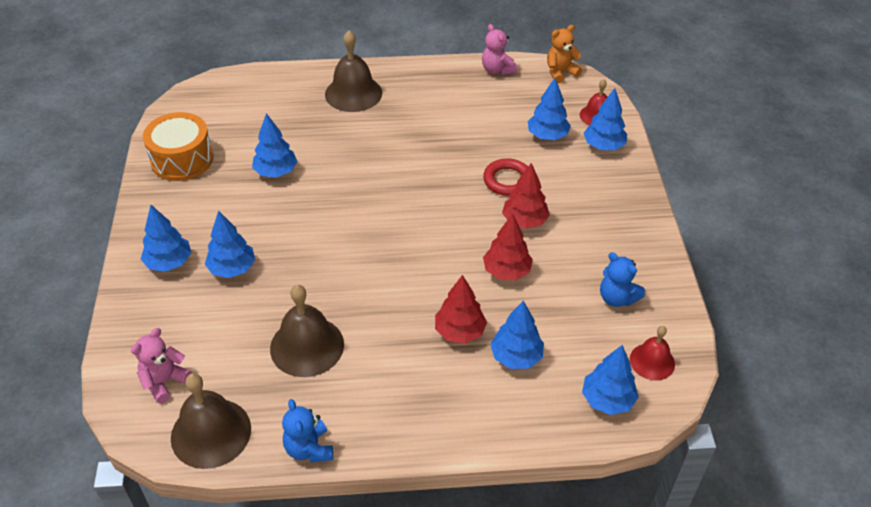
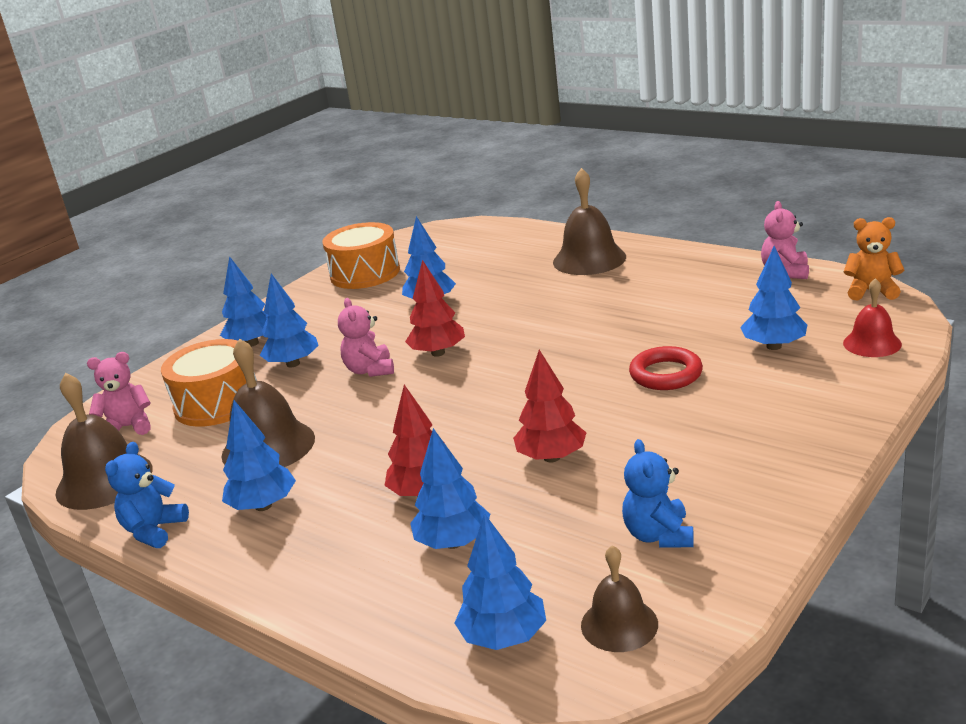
camera: 45 degrees right, 20 degrees down
(214, 328) = (217, 403): none -> orange drum
(303, 251) = (370, 370): none -> pink teddy bear
(524, 221) = (637, 418): red tree -> red tree (438, 353)
(603, 146) = (843, 375): blue tree -> blue tree (263, 506)
(652, 361) = (619, 624): red bell -> brown bell

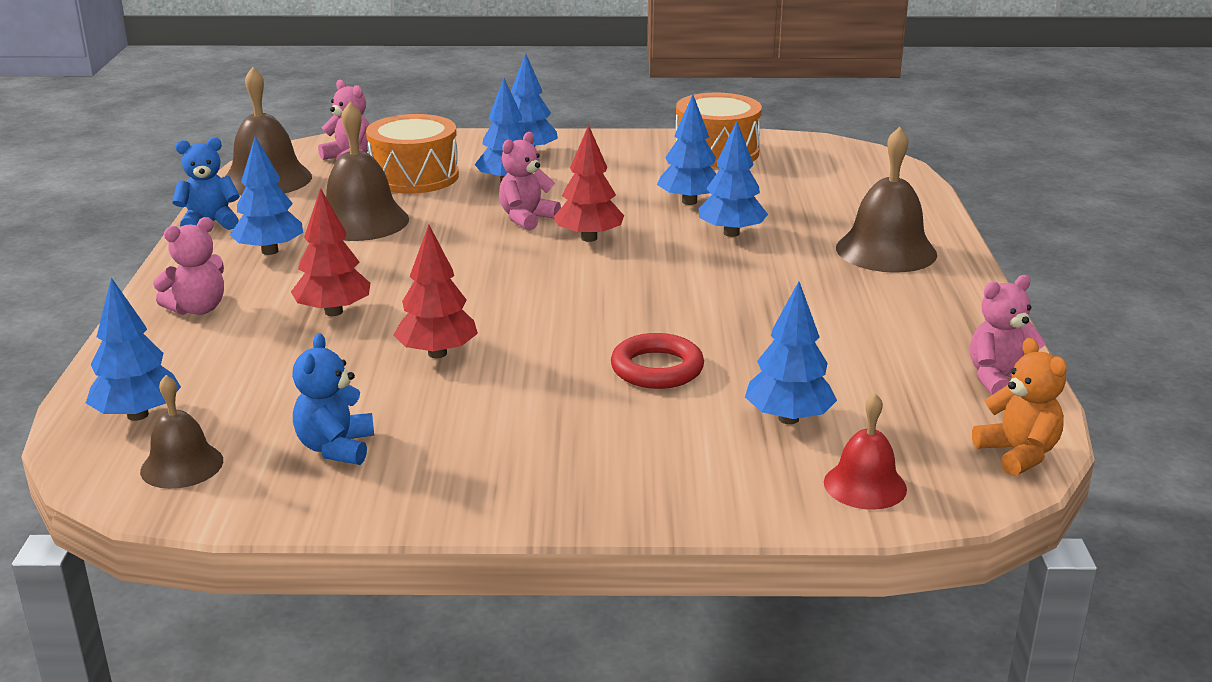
camera: 50 degrees right, 0 degrees up
(331, 568) = (198, 309): none -> pink teddy bear
(453, 542) = (264, 349): blue tree -> blue tree (731, 233)
(658, 535) = (336, 448): blue teddy bear -> blue teddy bear turned 45 degrees counterclockwise

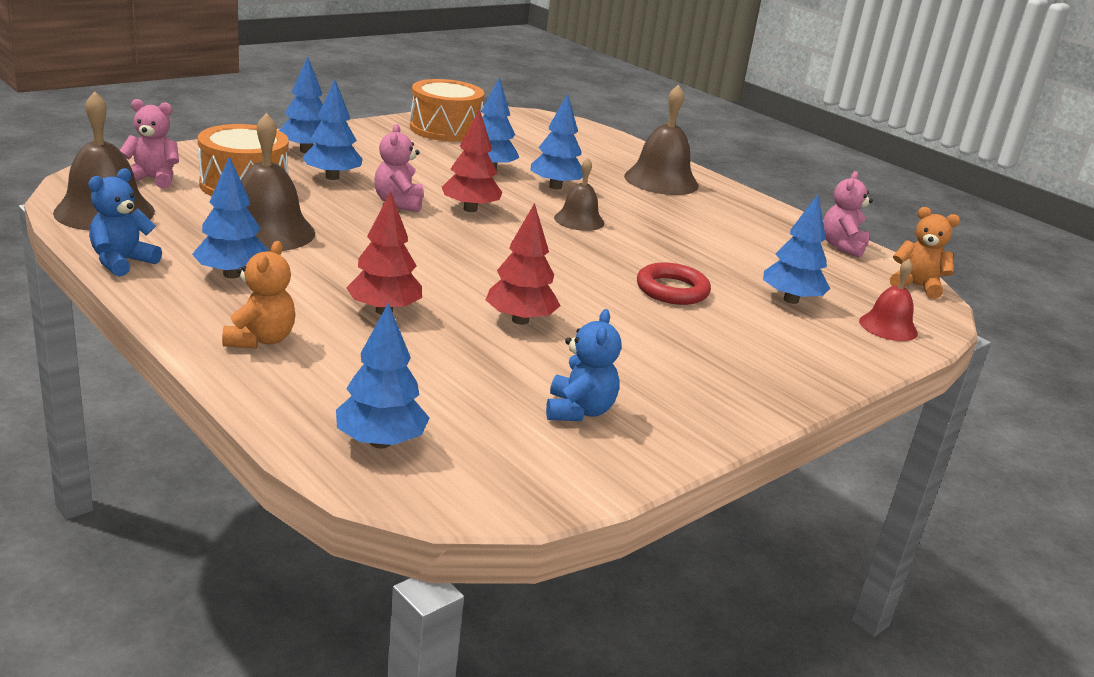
camera: 45 degrees left, 0 degrees up
(182, 465) = (494, 466): brown bell -> brown bell (579, 220)
(198, 309) = (260, 340): pink teddy bear -> orange teddy bear
(336, 448) = (579, 411): blue teddy bear -> blue teddy bear turned 135 degrees counterclockwise

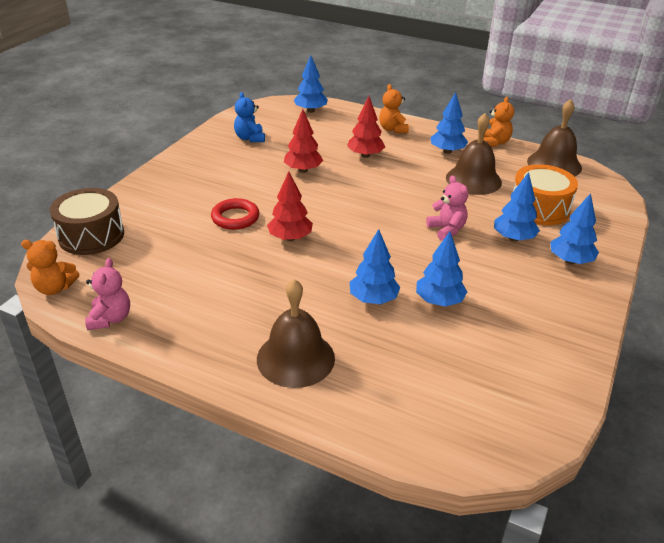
camera: 160 degrees right, 10 degrees up
(122, 262) = (494, 142): blue teddy bear -> orange teddy bear
(153, 179) = (583, 194): pink teddy bear -> none
(445, 129) = (541, 354): orange drum -> none
(470, 209) = (402, 243): red tree -> red tree (290, 238)
(579, 220) = (327, 262): brown bell -> none
(790, 300) = (157, 236): blue tree -> none
(888, 327) = (91, 235): red bell -> brown drum

